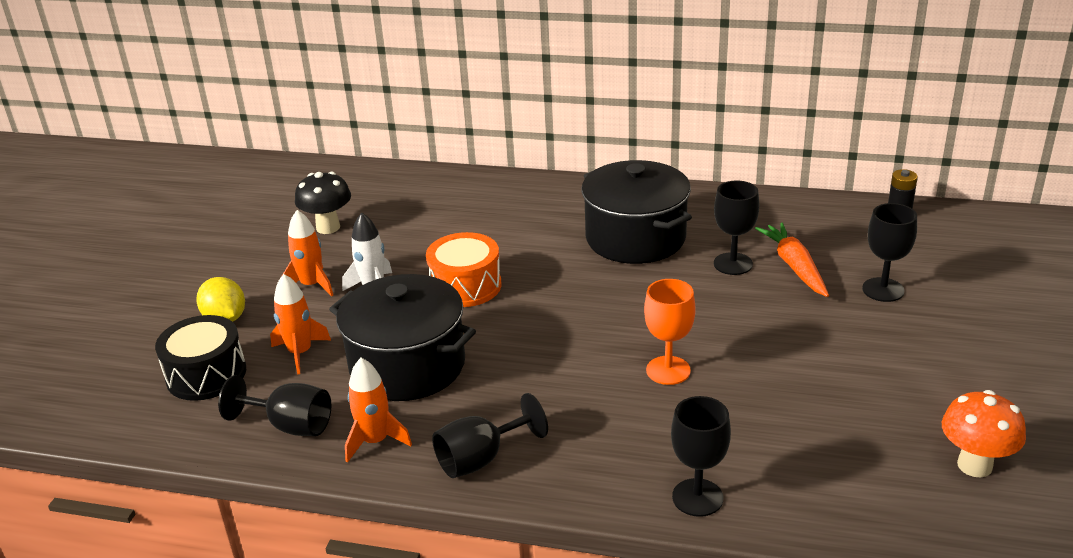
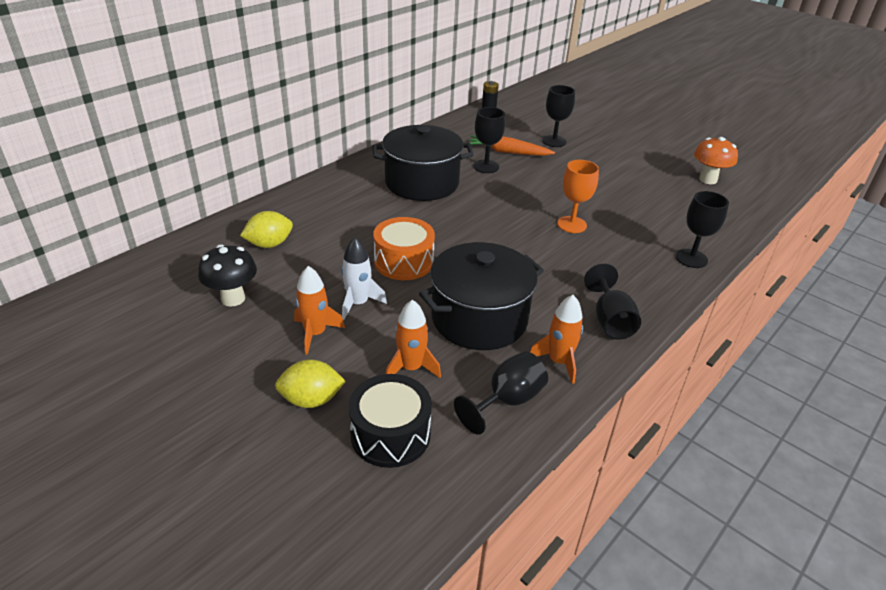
camera: 65 degrees left, 5 degrees up
(423, 208) = (269, 244): none -> yellow lemon

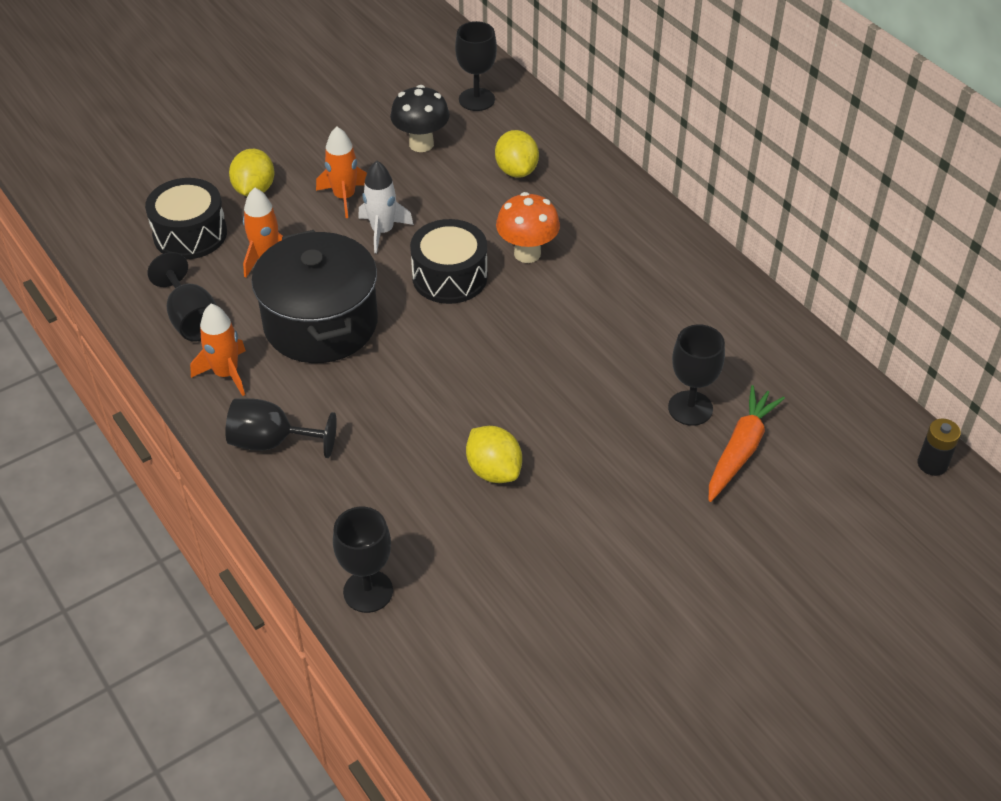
camera: 105 degrees right, 10 degrees up
(404, 262) = (449, 277): orange drum -> black drum
(422, 183) = (645, 322): black pot -> none
(554, 141) = (783, 531): black goblet -> black goblet (476, 99)
(572, 224) = (494, 470): orange goblet -> yellow lemon
(708, 180) = (604, 740): orange mushroom -> orange mushroom (527, 253)

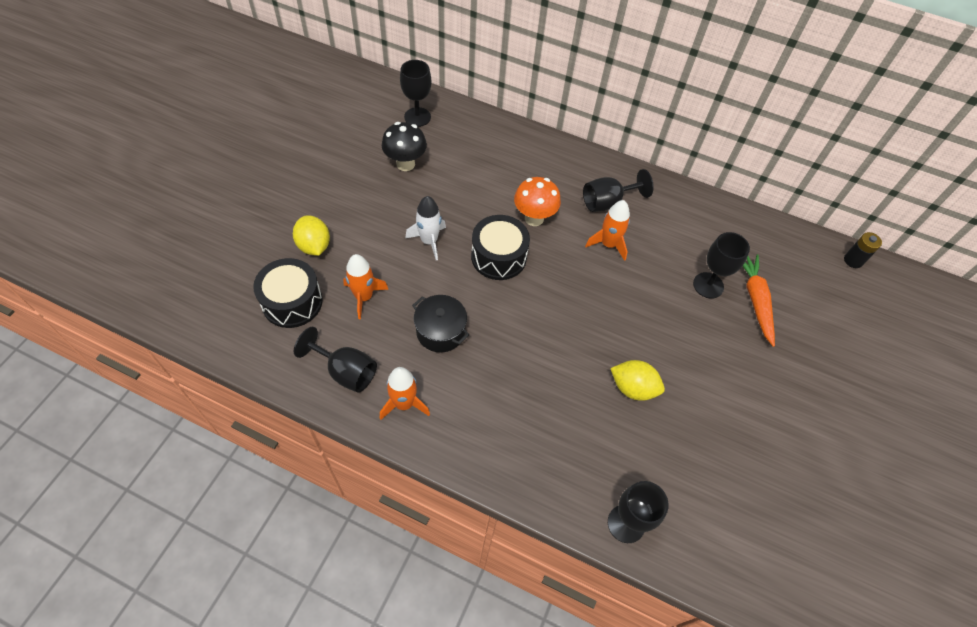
camera: 35 degrees left, 10 degrees up
(272, 442) = (477, 442): black goblet -> black goblet (607, 202)
(321, 323) = (440, 331): black pot -> black pot, size x0.55
(344, 197) = (383, 225): orange rocket -> orange rocket (608, 244)
(516, 170) = (482, 160): yellow lemon -> none

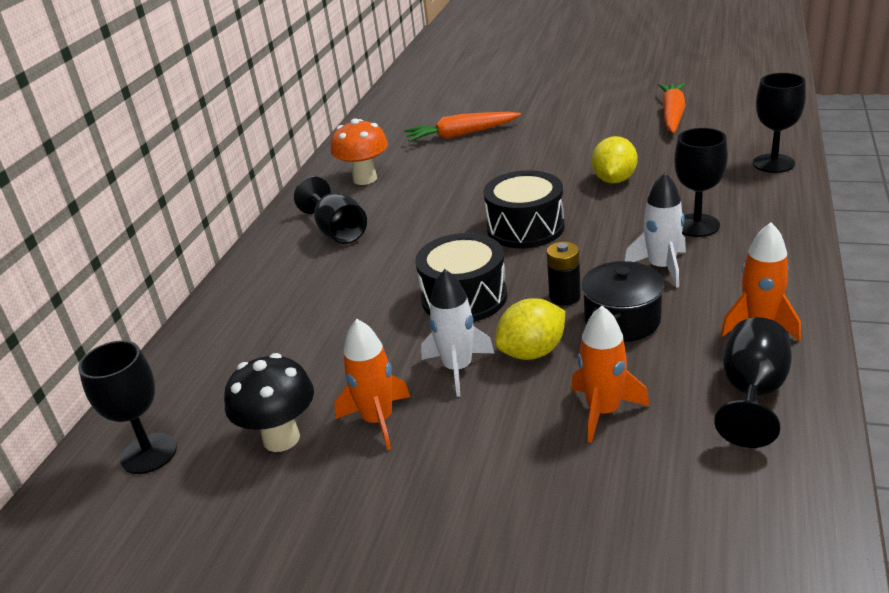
camera: 90 degrees left, 25 degrees down
(292, 302) = (663, 500): black drum -> black drum (525, 228)
(314, 246) = (520, 510): yellow lemon -> yellow lemon (532, 352)
(491, 374) = (661, 267): none -> white rocket
(534, 218) = (381, 281): orange mushroom -> orange mushroom (365, 179)
(608, 244) = (412, 221): orange rocket -> orange rocket (378, 420)
(708, 285) = (451, 158): black goblet -> black goblet (697, 225)
(758, 483) = (672, 115): none -> orange carrot
(853, 260) = (389, 99): black battery -> black battery (564, 297)

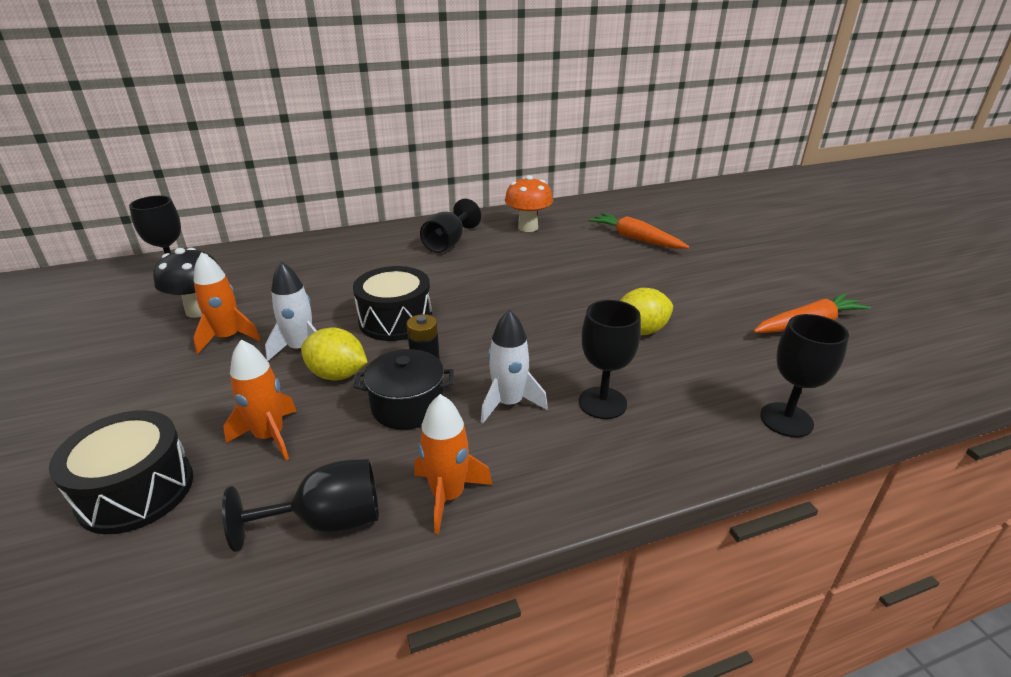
camera: 50 degrees right, 0 degrees up
(525, 228) = (517, 313): black drum -> black drum (136, 490)

